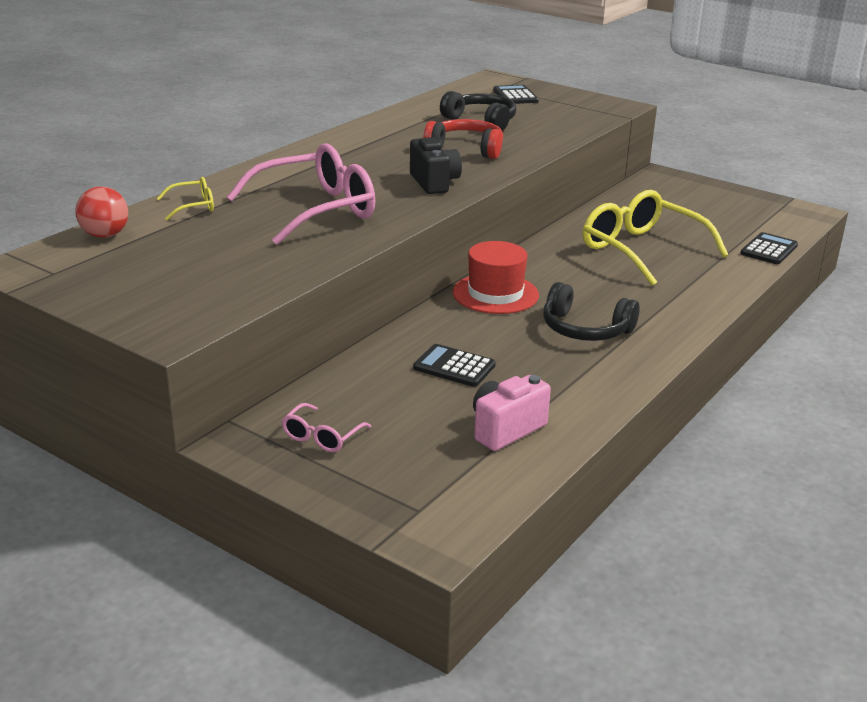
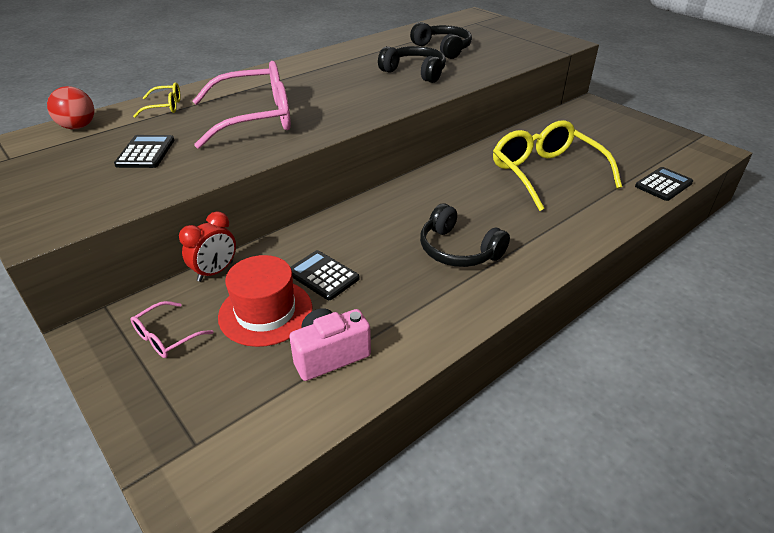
camera: 15 degrees right, 10 degrees up
(331, 376) = (215, 272): none -> red clock
(434, 183) = (369, 101): black camera -> none
(466, 149) = (415, 72): red headphones -> black headphones
(495, 294) = (398, 204): red hat -> red hat (265, 312)
(515, 96) = (483, 29): black calculator -> black calculator (146, 152)

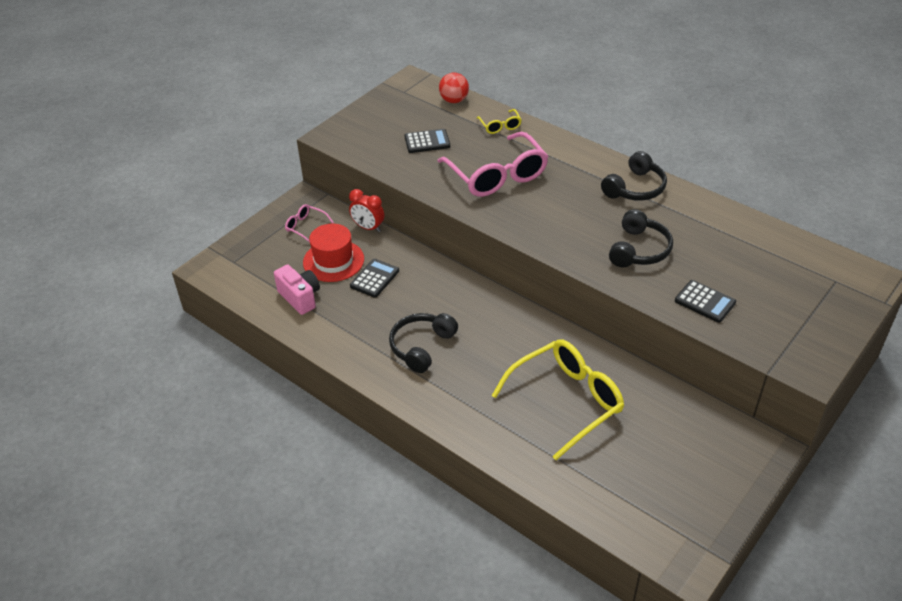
camera: 80 degrees right, 5 degrees up
(443, 49) = (720, 262): black headphones -> black headphones (635, 188)
(663, 184) = (578, 500): black calculator -> black calculator (705, 302)

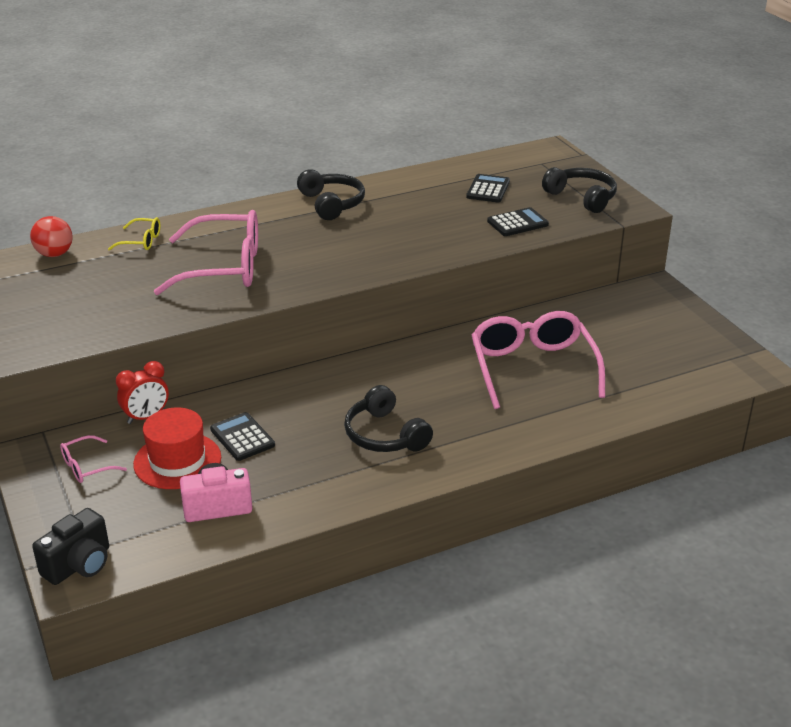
camera: 65 degrees left, 10 degrees down
(220, 265) = (79, 565): none -> black camera
(427, 142) = (108, 292): black calculator -> black calculator (488, 189)
(566, 401) = (533, 368): yellow glasses -> pink glasses
(639, 250) = (421, 230): black headphones -> black headphones (582, 197)

